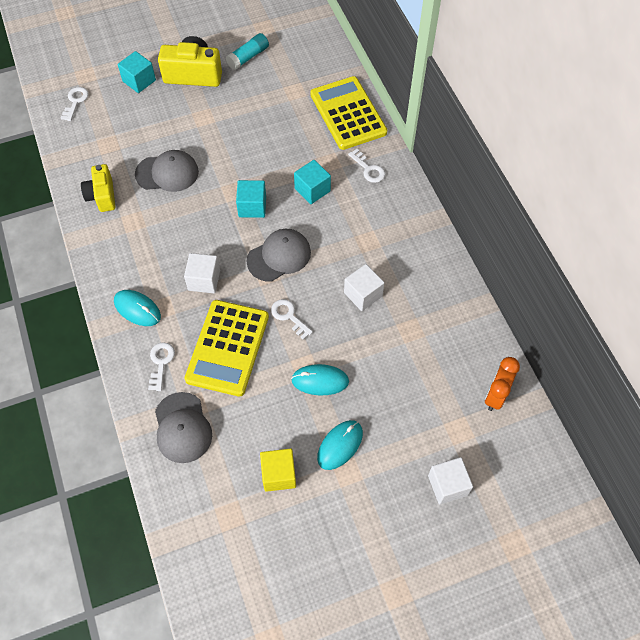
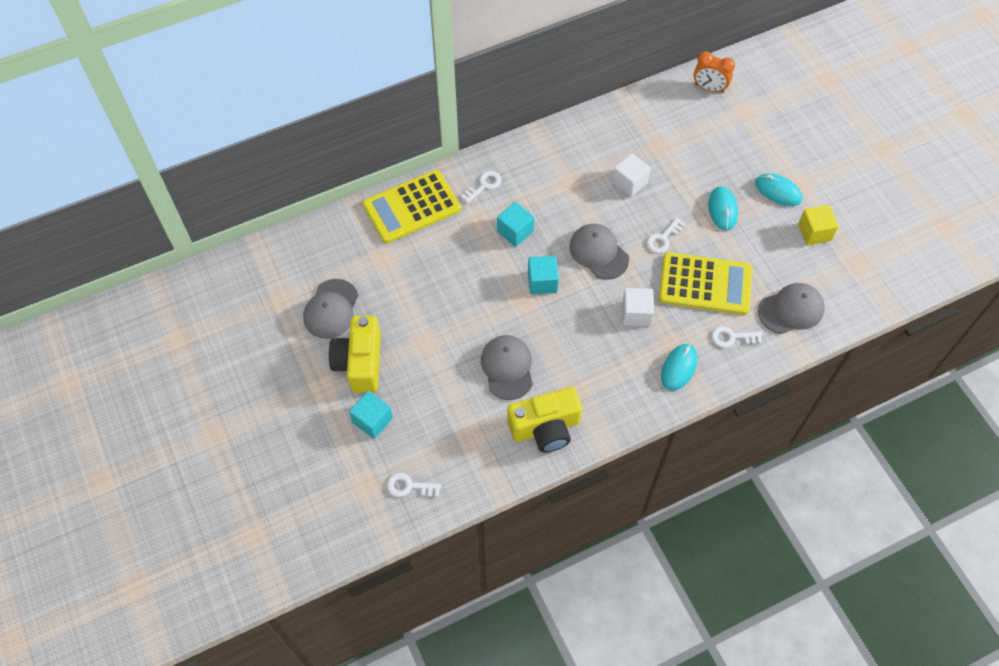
camera: 95 degrees left, 0 degrees up
(102, 196) = (545, 428): yellow camera -> yellow camera, size x1.51
(248, 57) = (331, 309): turquoise glue stick -> grey cap
(447, 485) = (793, 119): white cube -> none

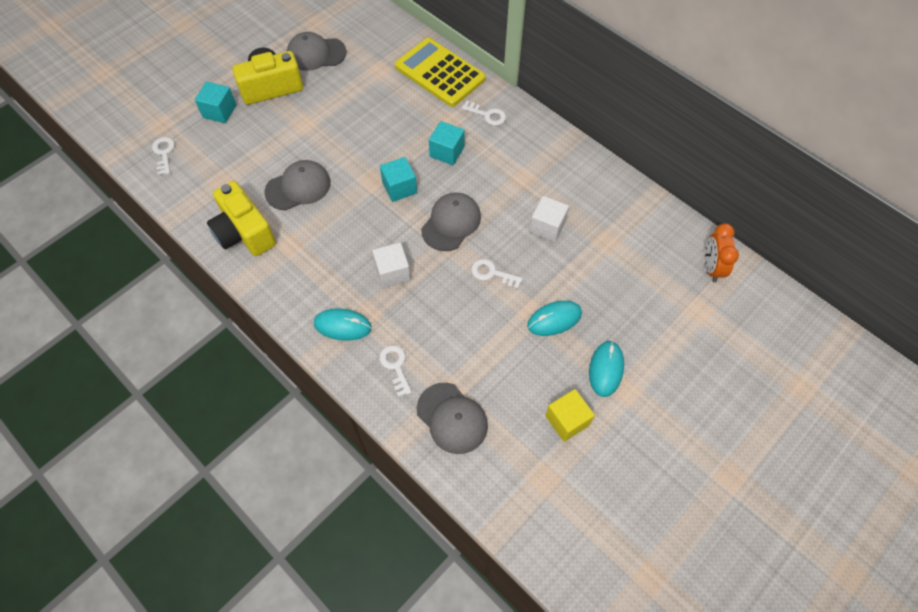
camera: 70 degrees right, 0 degrees up
(705, 284) = (451, 325): yellow calculator -> none

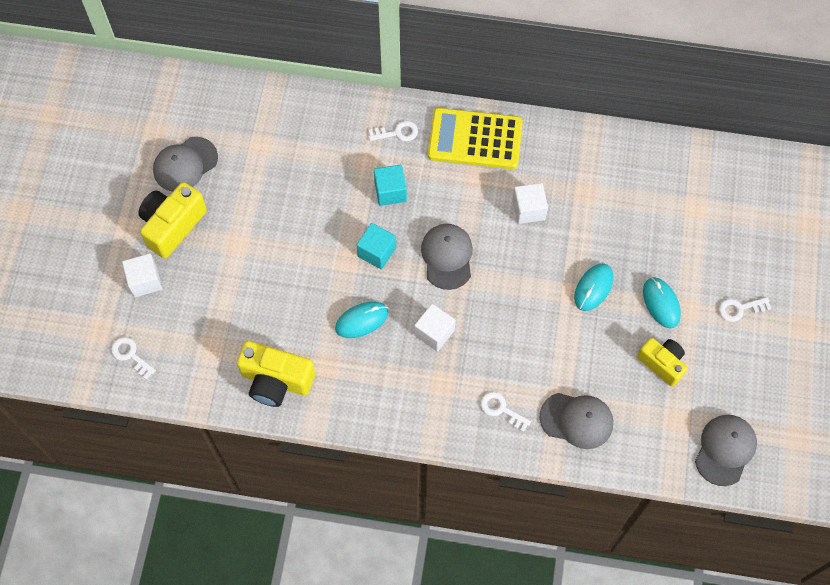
camera: 35 degrees left, 5 degrees up
(219, 111) = (145, 281): turquoise cube -> white cube
(298, 187) = (286, 308): grey cap -> grey cap (725, 450)
(342, 326) = (431, 405): turquoise mouse -> turquoise mouse (361, 320)
(440, 73) = (320, 115): yellow calculator -> yellow calculator (475, 139)
(492, 273) = (516, 280): white key -> white key (740, 309)
(567, 420) = (662, 363): yellow cube -> yellow camera
(711, 268) = (680, 164): orange clock -> none

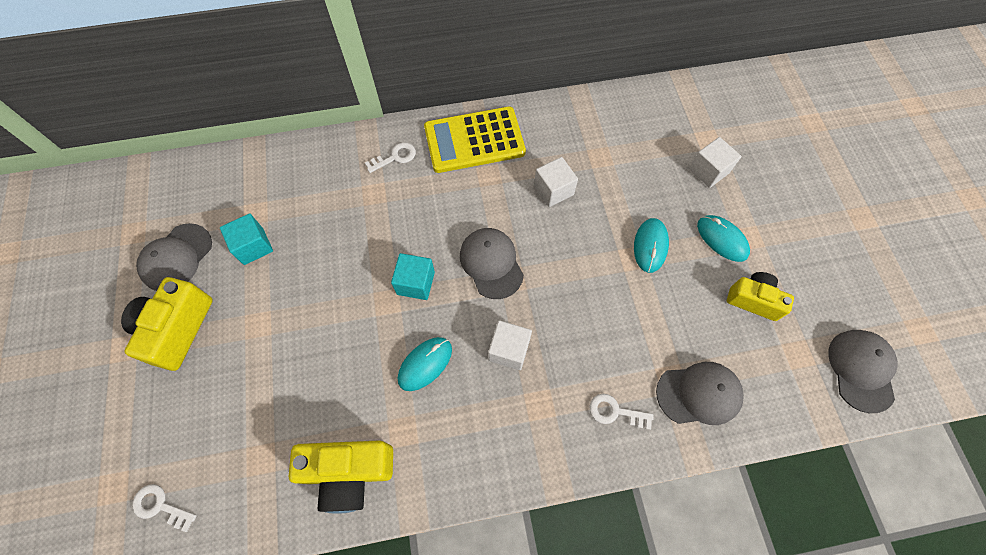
camera: 20 degrees left, 0 degrees up
(145, 281) = (158, 405): white cube -> white cube (708, 171)
(390, 191) = (408, 216): turquoise cube -> turquoise cube (253, 246)
(740, 309) = (797, 219): white key -> none

